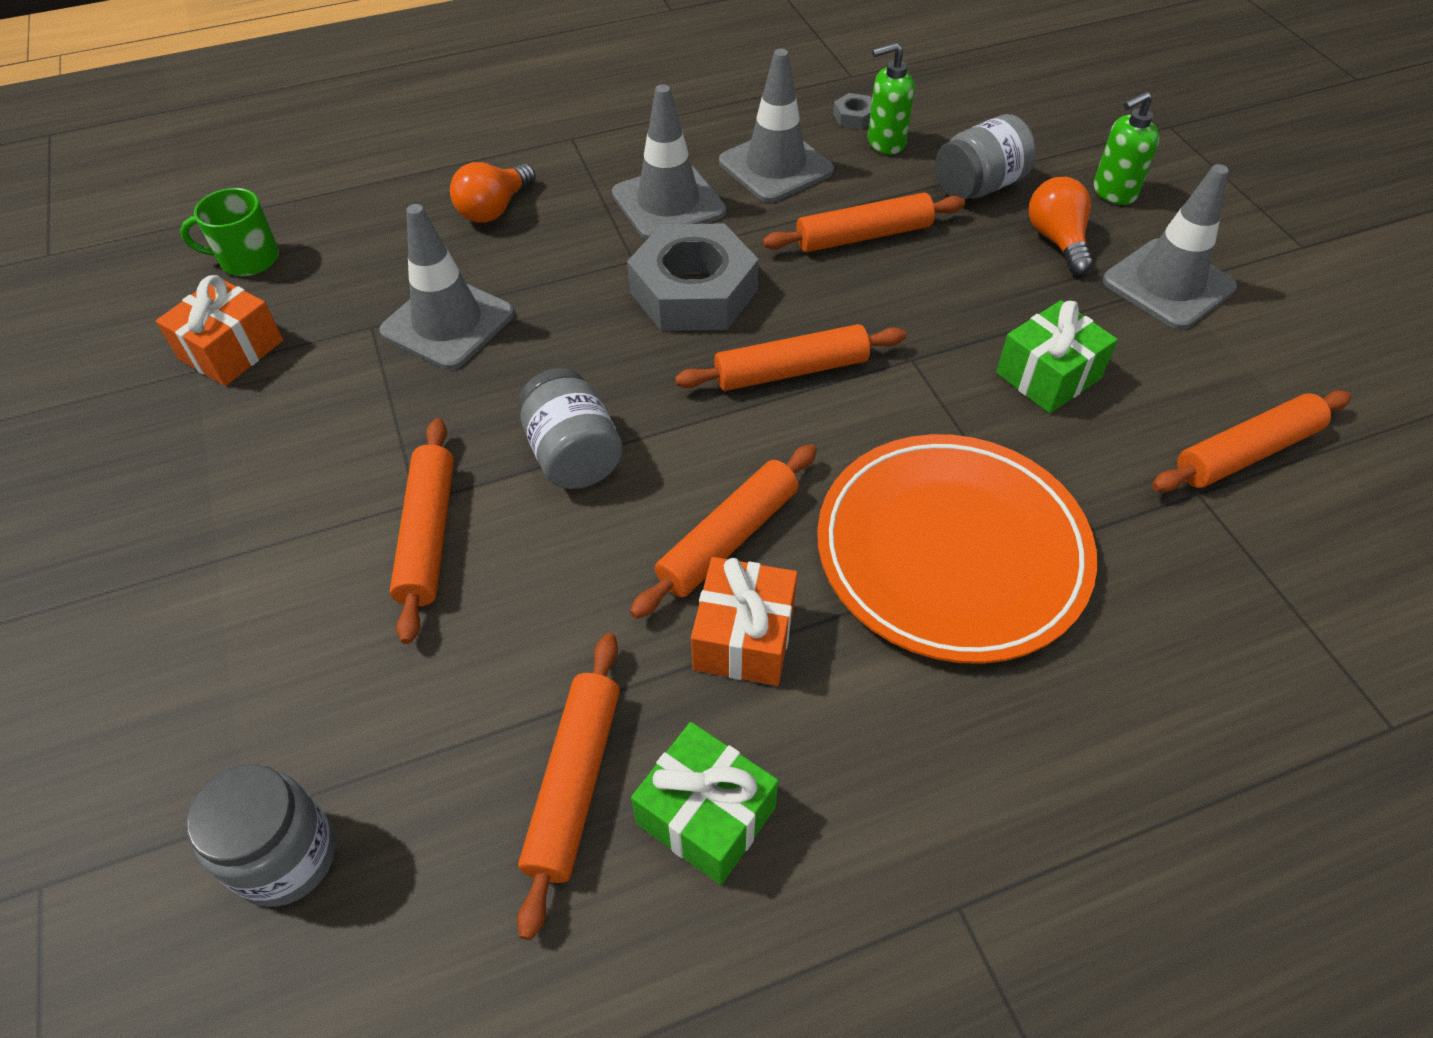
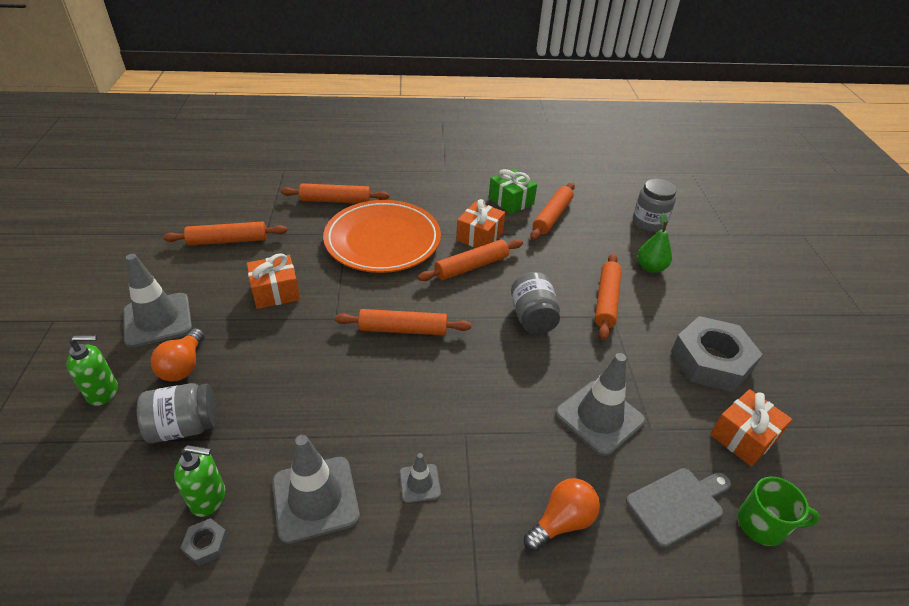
camera: 165 degrees left, 10 degrees down
(314, 664) = (650, 267): none -> green pear
(351, 254) = (678, 504): none -> grey cutting board
(668, 203) = (420, 483): grey traffic cone -> grey traffic cone, size x0.50
(694, 291) = (434, 395): grey nut -> grey nut (711, 361)
(863, 236) = (299, 407): orange rolling pin -> orange rolling pin (335, 200)
(1048, 375) = (275, 292): green gift -> orange gift

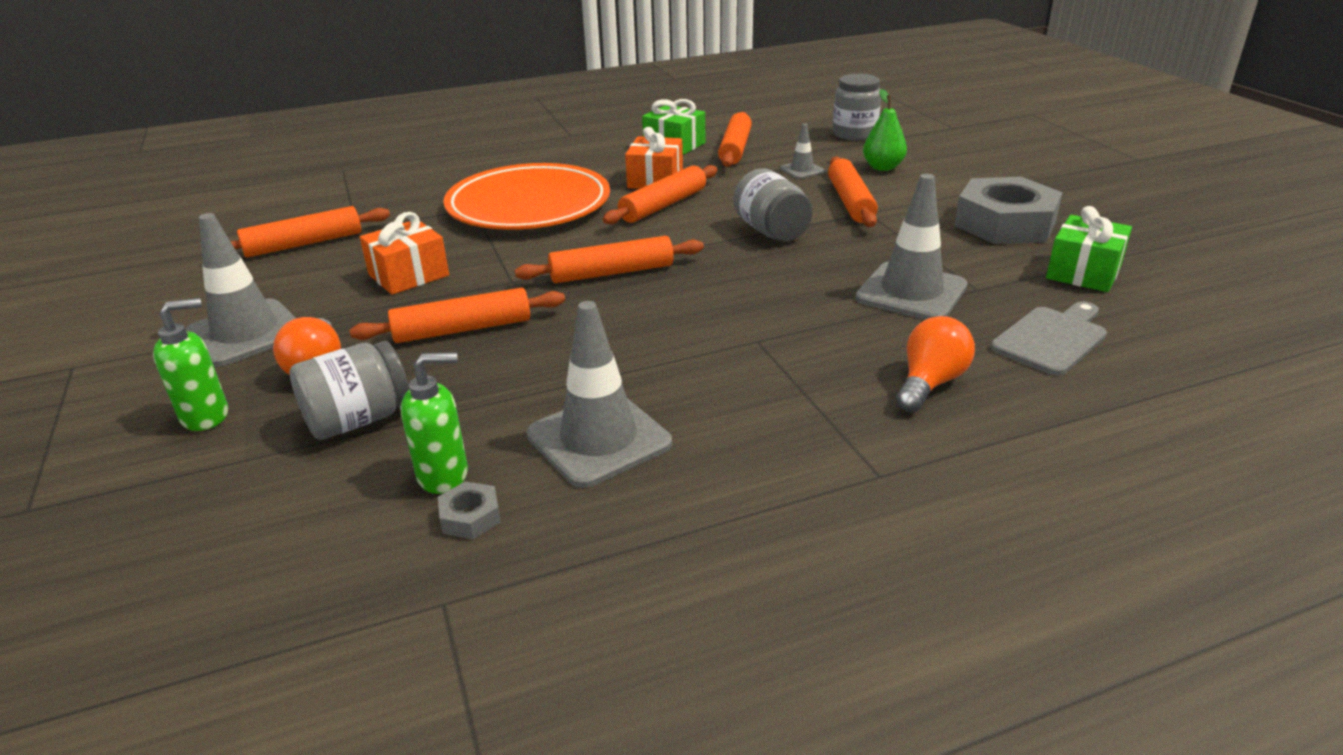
camera: 15 degrees left, 10 degrees down
(335, 200) = (438, 183): orange rolling pin -> orange rolling pin (462, 329)
(420, 483) = (730, 394): grey traffic cone -> grey traffic cone (802, 170)
(743, 437) = (1083, 272): orange gift -> green gift
(762, 525) = (1154, 332): green mug -> none

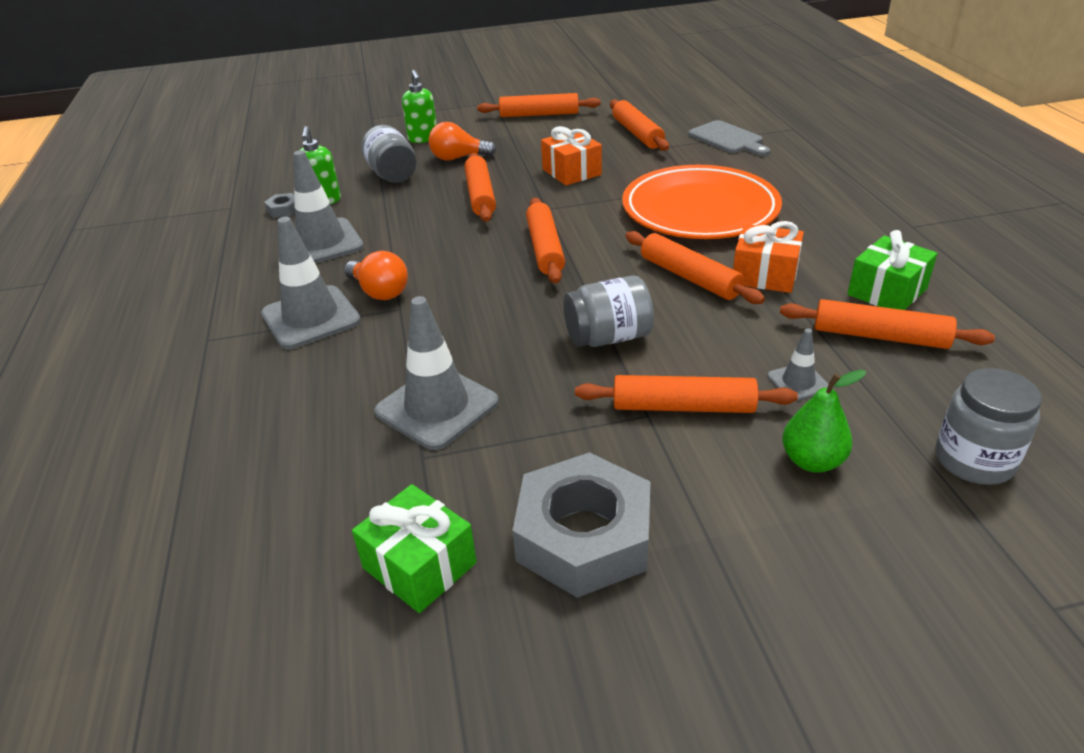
camera: 100 degrees right, 5 degrees up
(175, 318) = (539, 114): none -> orange rolling pin
(246, 333) = (509, 135): grey traffic cone -> grey traffic cone (311, 318)
(930, 383) = (286, 384): orange light bulb -> orange light bulb (379, 292)
(1052, 338) = (302, 481): grey cutting board -> grey cutting board (728, 139)

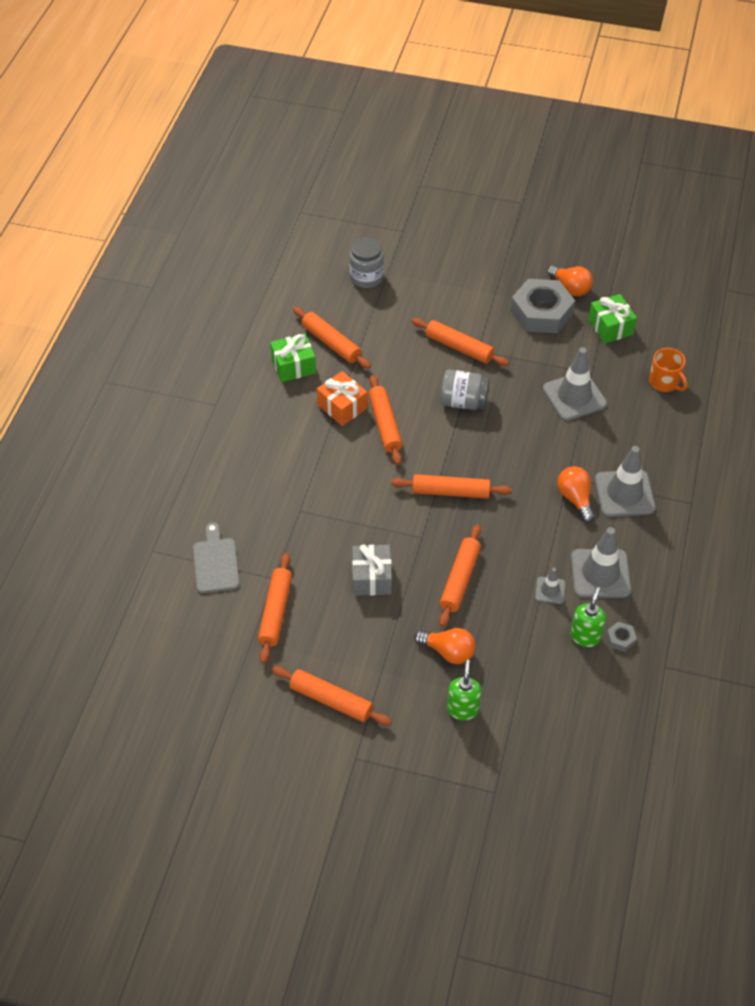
camera: 155 degrees left, 15 degrees up
(273, 493) = (664, 382): none -> orange mug
(392, 175) = (515, 651): grey jar -> none
(545, 248) = (450, 492): orange rolling pin -> orange rolling pin turned 75 degrees clockwise
(555, 629) = (570, 288): none -> orange light bulb
(571, 172) = (372, 578): orange gift -> grey gift
(700, 209) = (322, 483): orange plate -> none
(798, 382) = (396, 337): grey traffic cone -> grey traffic cone (550, 590)
(812, 461) = (428, 302): green pear -> none

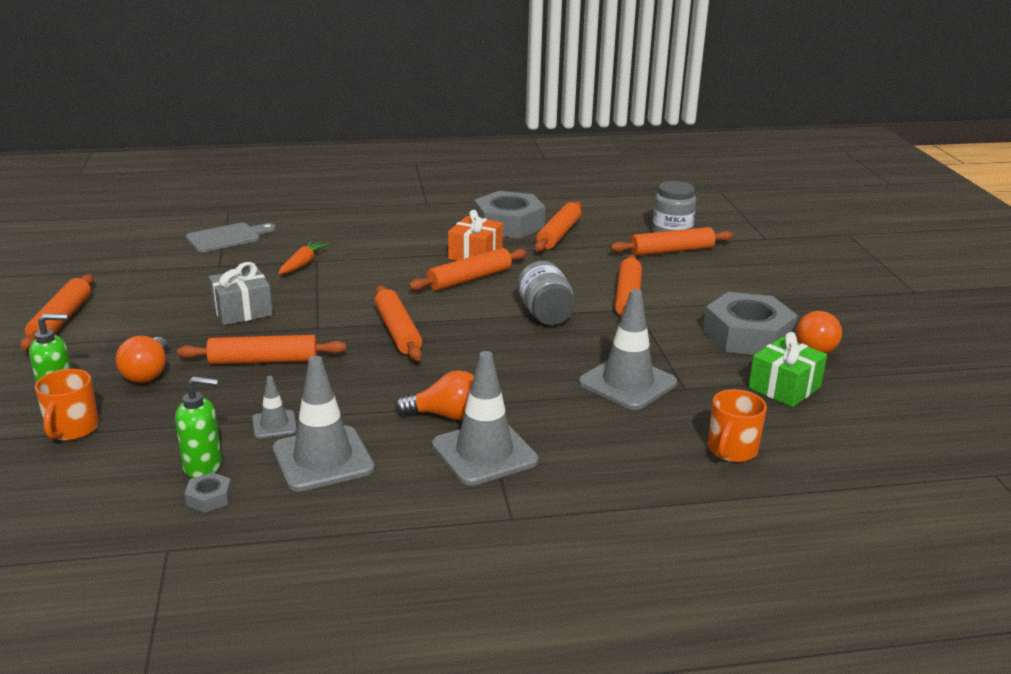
camera: 65 degrees right, 25 degrees down
(275, 612) = (174, 273): orange rolling pin -> orange rolling pin (671, 251)
(293, 366) = (508, 224): green gift -> grey nut
(302, 521) = (303, 264): none -> orange carrot
(510, 704) = (72, 429): none -> orange mug
(575, 499) = (446, 415): orange light bulb -> orange light bulb turned 45 degrees clockwise

